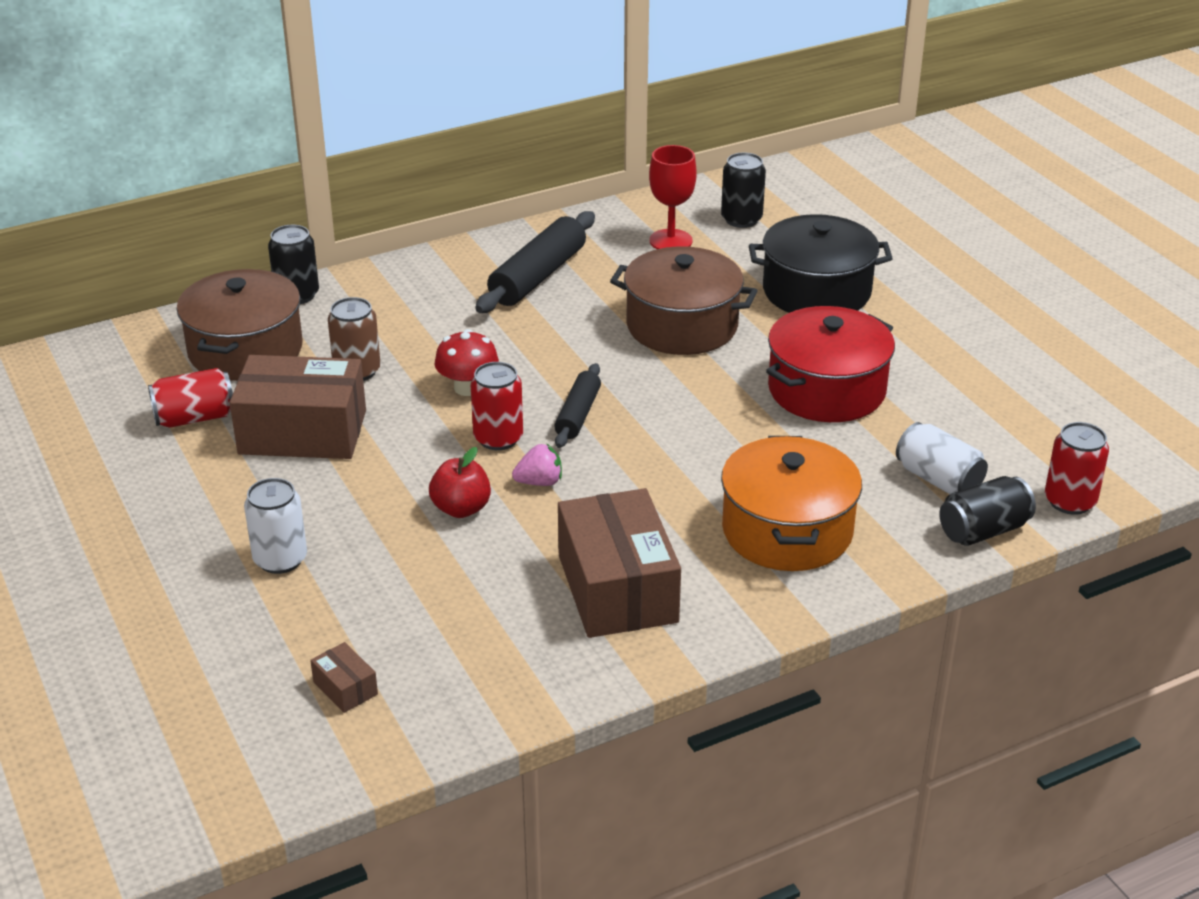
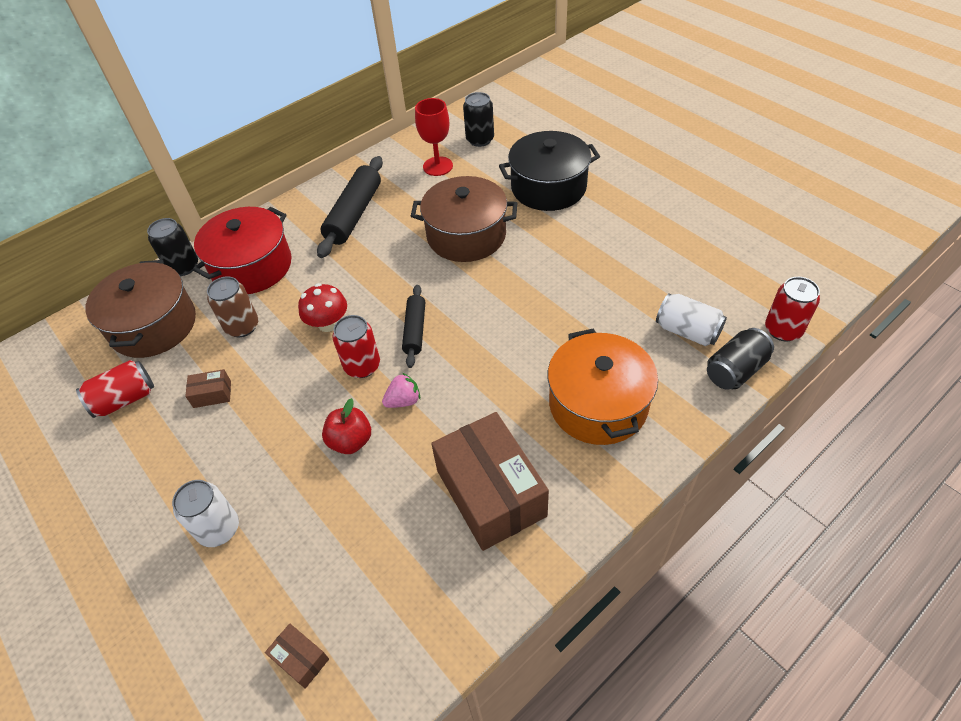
camera: 10 degrees left, 15 degrees up
(302, 432) = (212, 394): brown box -> brown box, size x0.41
(826, 390) = (583, 269): red pot -> red pot (252, 266)

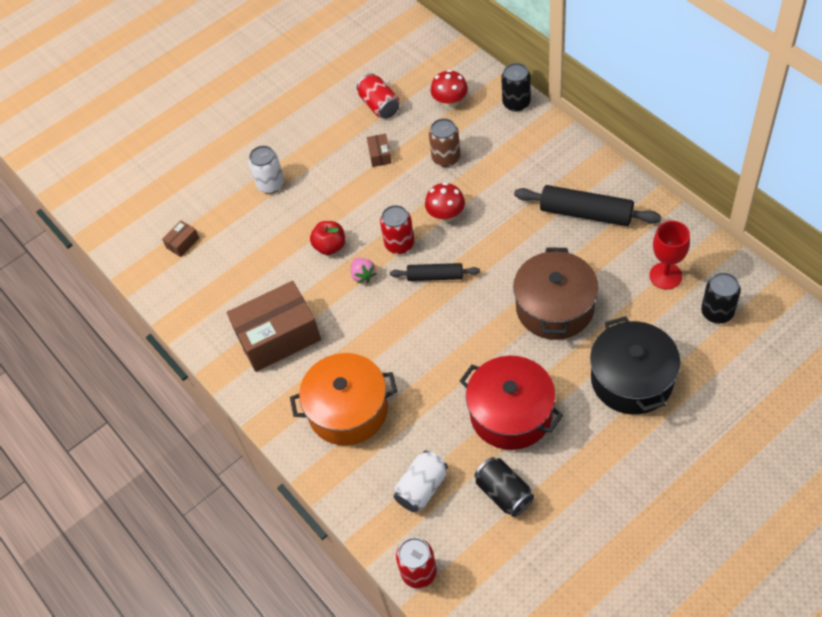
camera: 95 degrees right, 5 degrees up
(153, 325) = (450, 102): brown pot -> red mushroom
(252, 266) = (515, 150): red pot -> red pot (511, 414)
(735, 370) = (374, 521): black can -> black can (504, 493)

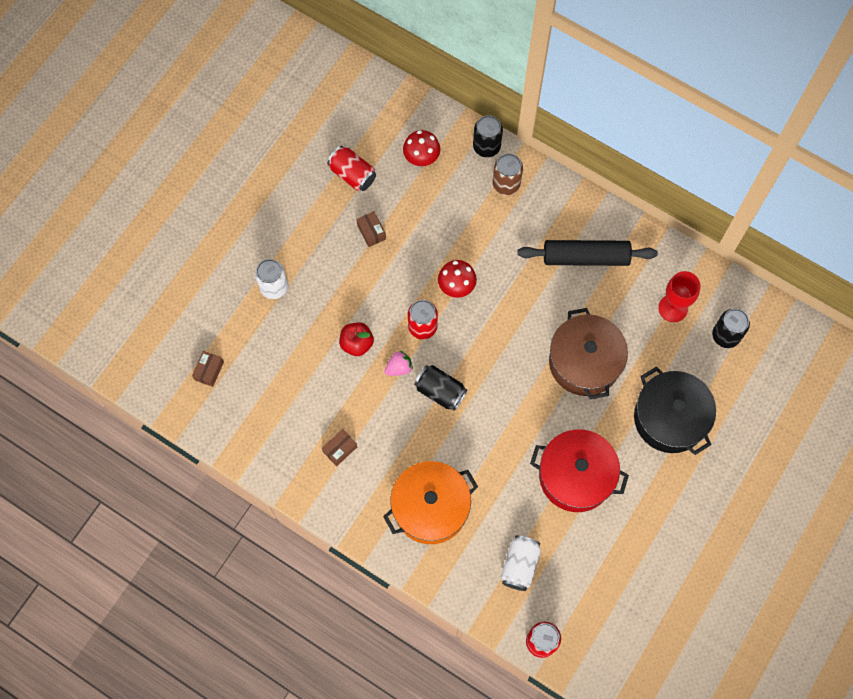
camera: 25 degrees left, 15 degrees up
(278, 336) = (340, 449): brown box -> brown box, size x0.41
(363, 275) = (399, 368): pink strawberry -> pink strawberry turned 75 degrees counterclockwise
(435, 276) = (466, 354): black rolling pin -> none
(446, 158) = (437, 223): brown can -> brown can (506, 184)
(504, 493) = (591, 552): black can -> black can (440, 391)

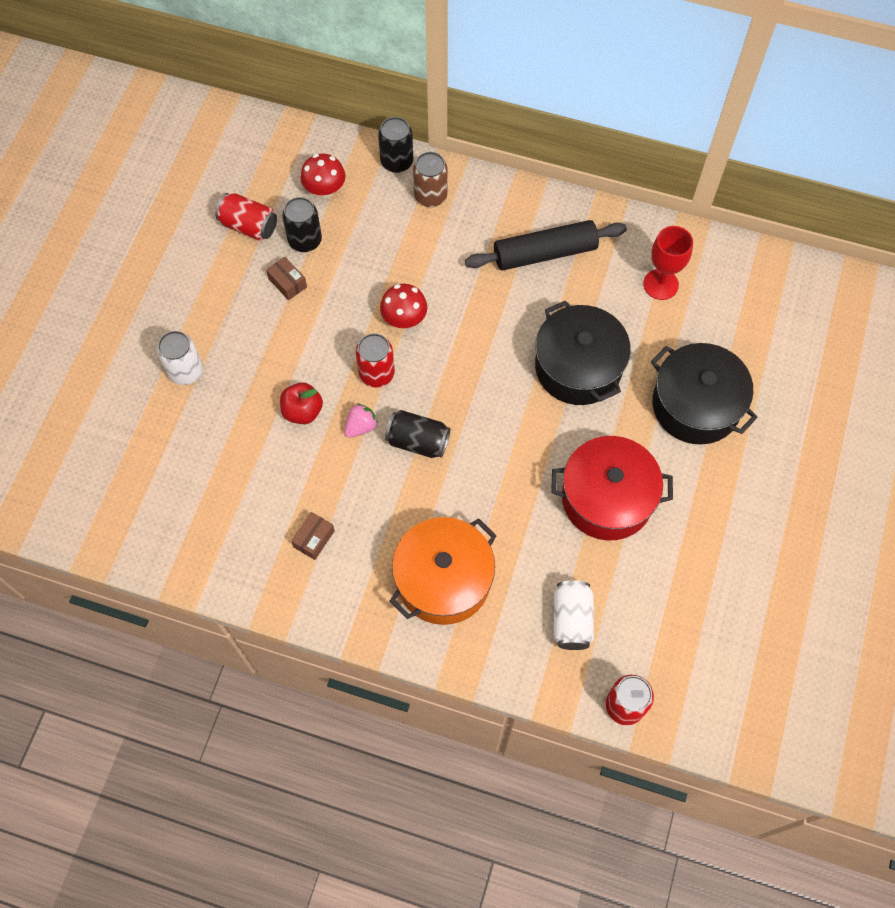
camera: 15 degrees left, 5 degrees down
(209, 371) = (128, 487): brown box -> none
(584, 362) = (578, 367): brown pot -> black pot
(725, 335) = (729, 300): black can -> black can (305, 240)

